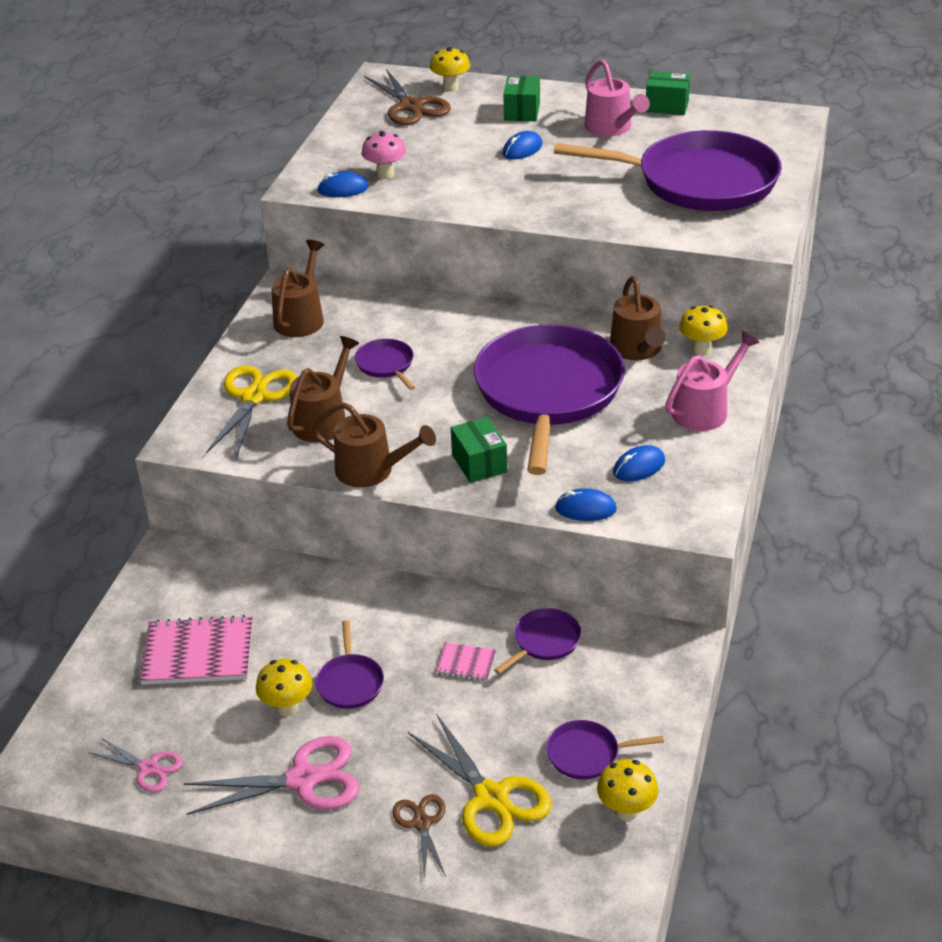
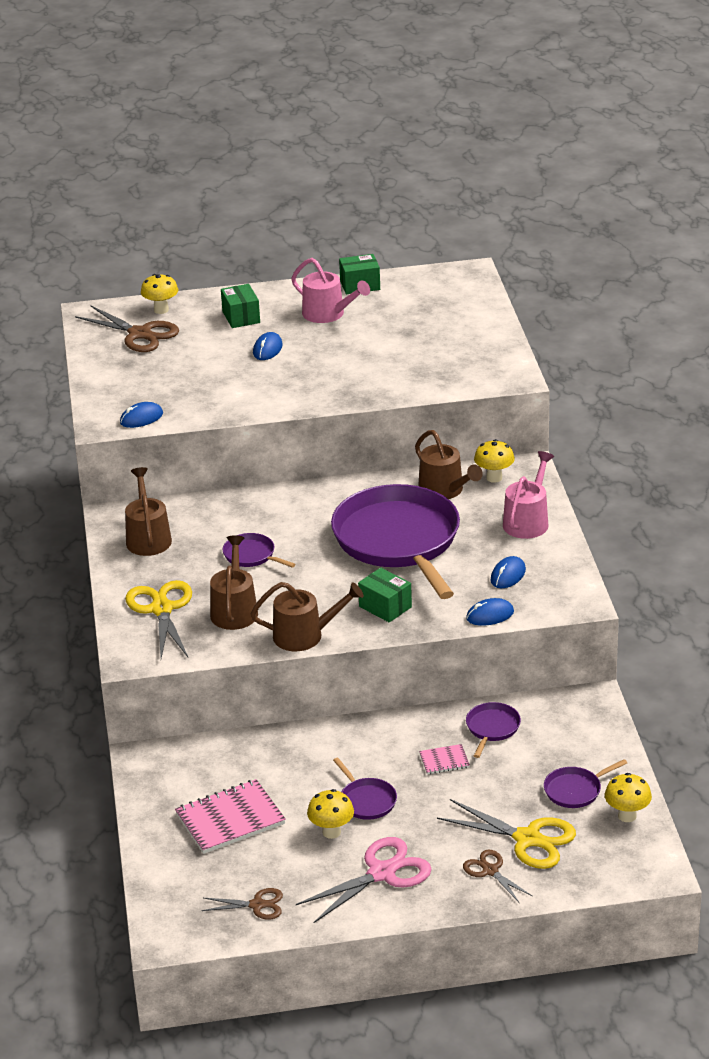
camera: 25 degrees left, 5 degrees down
(148, 768) = (257, 905): pink scissors -> brown scissors
(385, 175) = (167, 398): pink mushroom -> none
(699, 181) = (432, 342): purple pan -> none

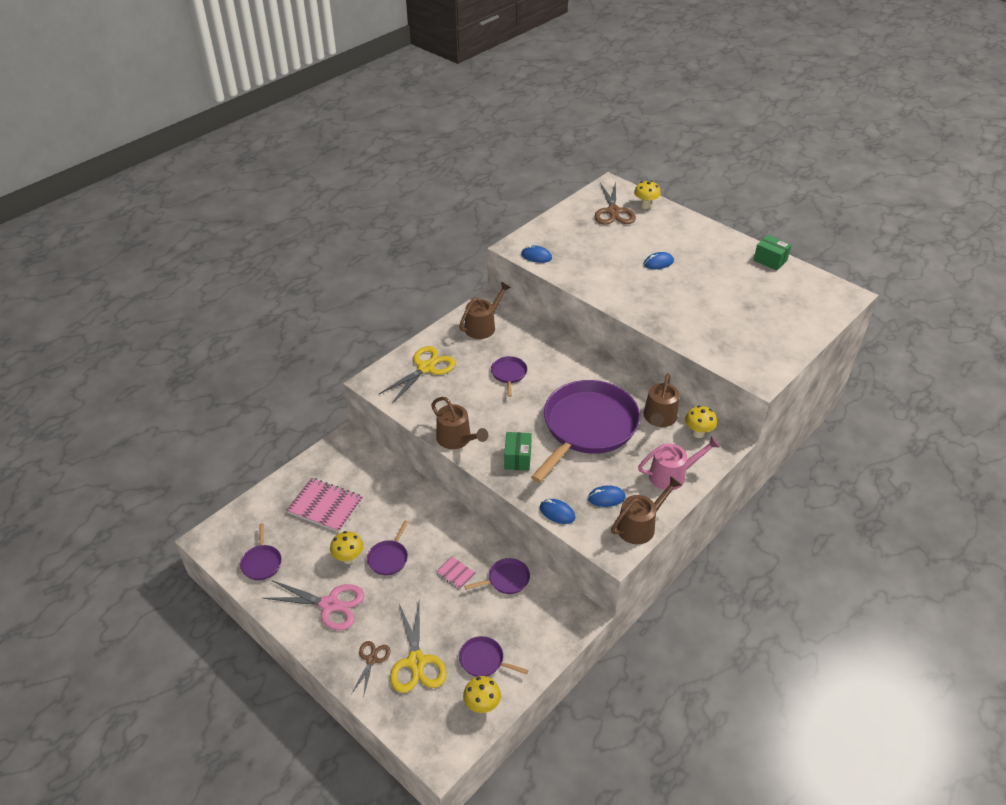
camera: 50 degrees right, 10 degrees up
(234, 610) = (452, 397): brown watering can -> brown watering can (640, 526)
(241, 317) = (676, 236): green box -> none
(257, 905) = (262, 562): brown scissors -> purple pan
(328, 314) = (723, 265): pink watering can -> none

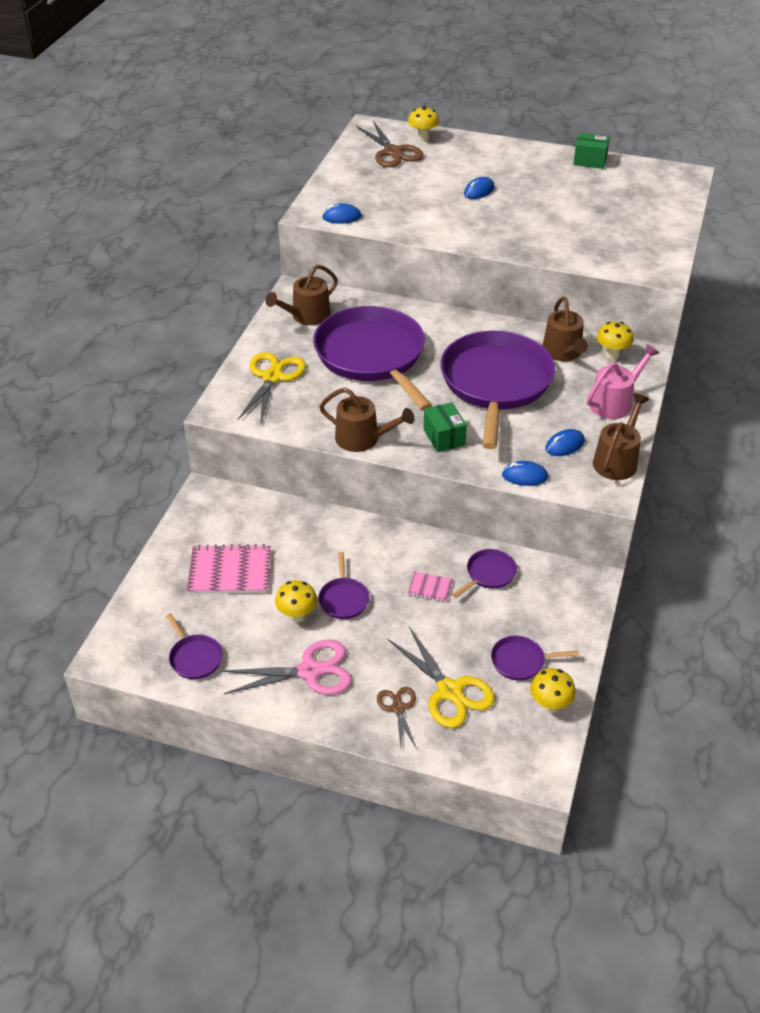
camera: 25 degrees left, 0 degrees up
(483, 326) = (307, 316): brown watering can -> brown watering can turned 150 degrees counterclockwise
(509, 374) = (372, 356): purple pan -> purple pan, size x2.48

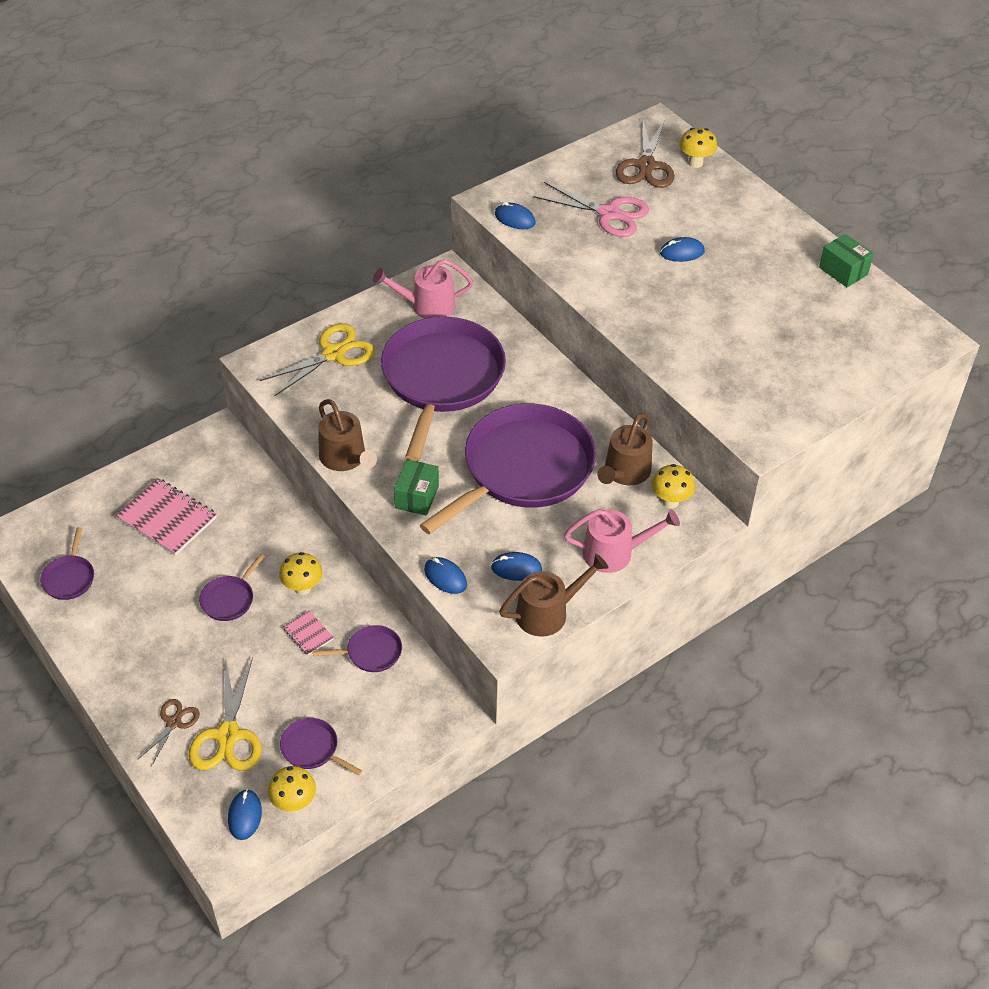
camera: 35 degrees right, 5 degrees up
(297, 616) = (178, 591): yellow mushroom -> yellow mushroom (302, 588)
(307, 316) = (427, 306): brown watering can -> pink watering can
(310, 671) = (140, 646): pink scissors -> pink scissors (609, 214)
(525, 737) = (245, 816): none -> blue mouse

